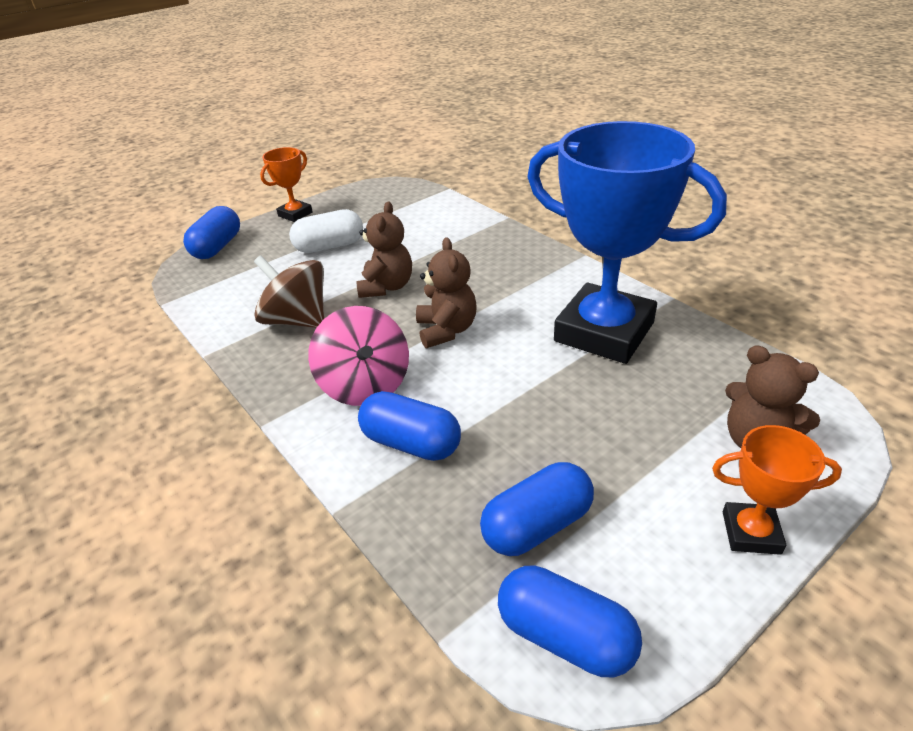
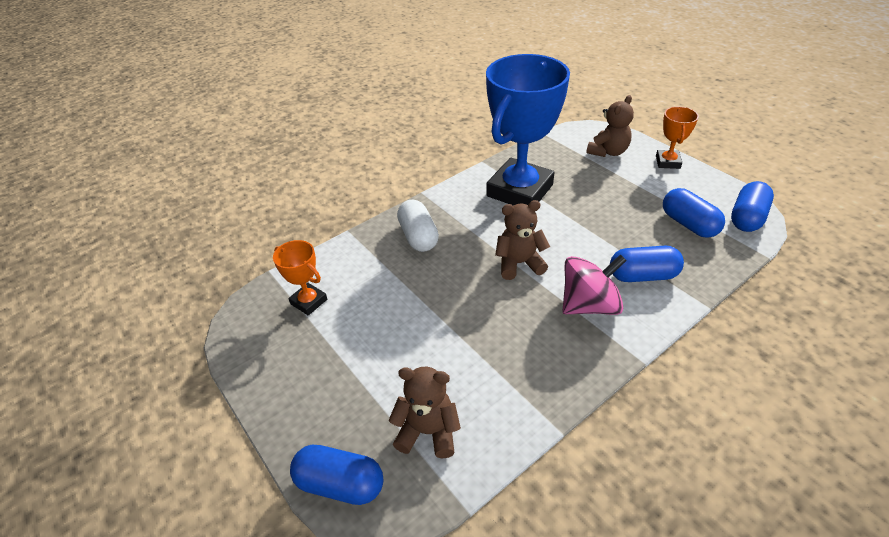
camera: 90 degrees left, 5 degrees up
(295, 214) = (277, 407): orange trophy -> orange trophy (309, 301)
(297, 320) = (505, 364): brown spinning top -> none
(329, 246) = (369, 359): white capsule -> white capsule (418, 236)
(386, 287) = (454, 304): brown teddy bear -> brown teddy bear (428, 431)
(411, 443) = (642, 276): blue capsule -> blue capsule turned 60 degrees clockwise

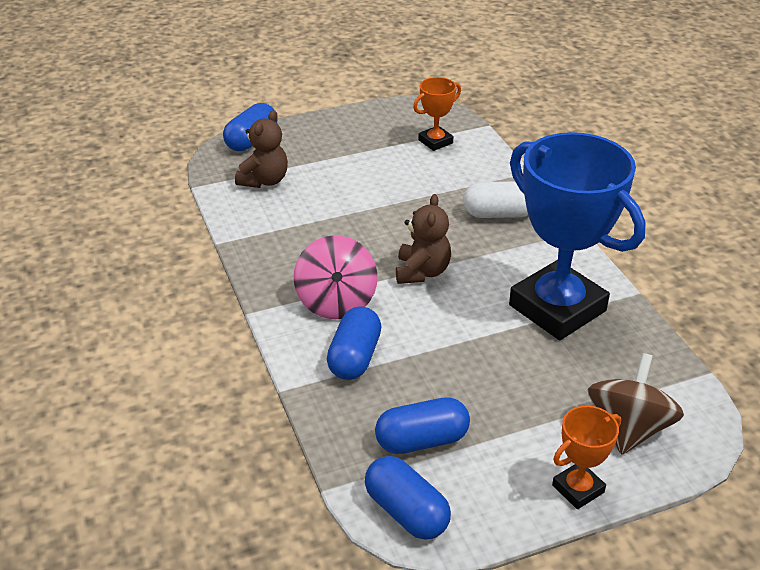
camera: 105 degrees right, 5 degrees down
(608, 152) = (628, 428): brown teddy bear -> brown spinning top
(667, 162) = (578, 489): orange trophy -> orange trophy turned 60 degrees counterclockwise

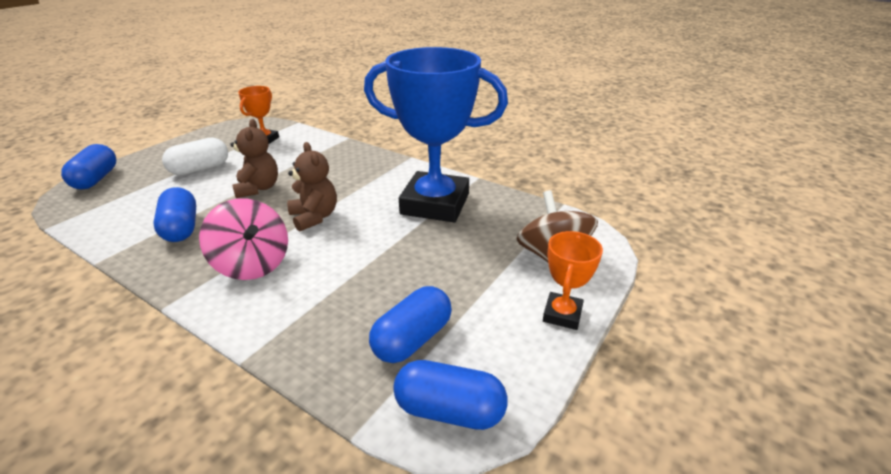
camera: 35 degrees left, 5 degrees down
(264, 181) = (125, 202): brown teddy bear -> brown teddy bear (258, 188)
(354, 357) = (300, 300): blue capsule -> blue capsule (181, 228)
(499, 214) = (346, 165): white capsule -> white capsule (200, 169)

